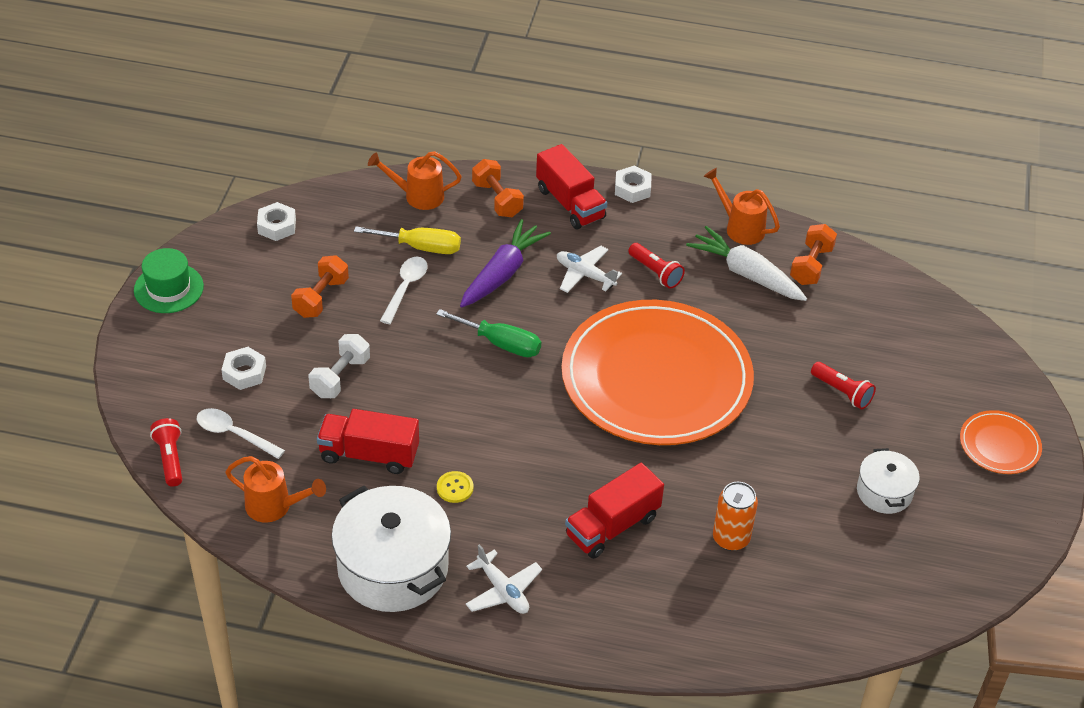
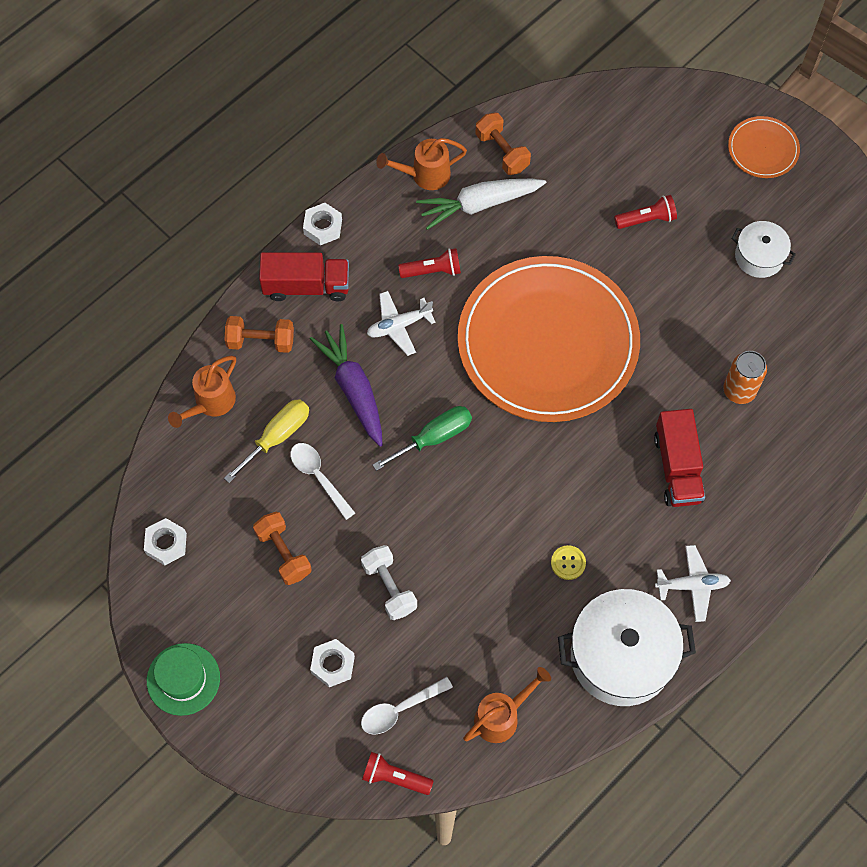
camera: 55 degrees left, 20 degrees up
(369, 454) = (491, 610): red truck -> none

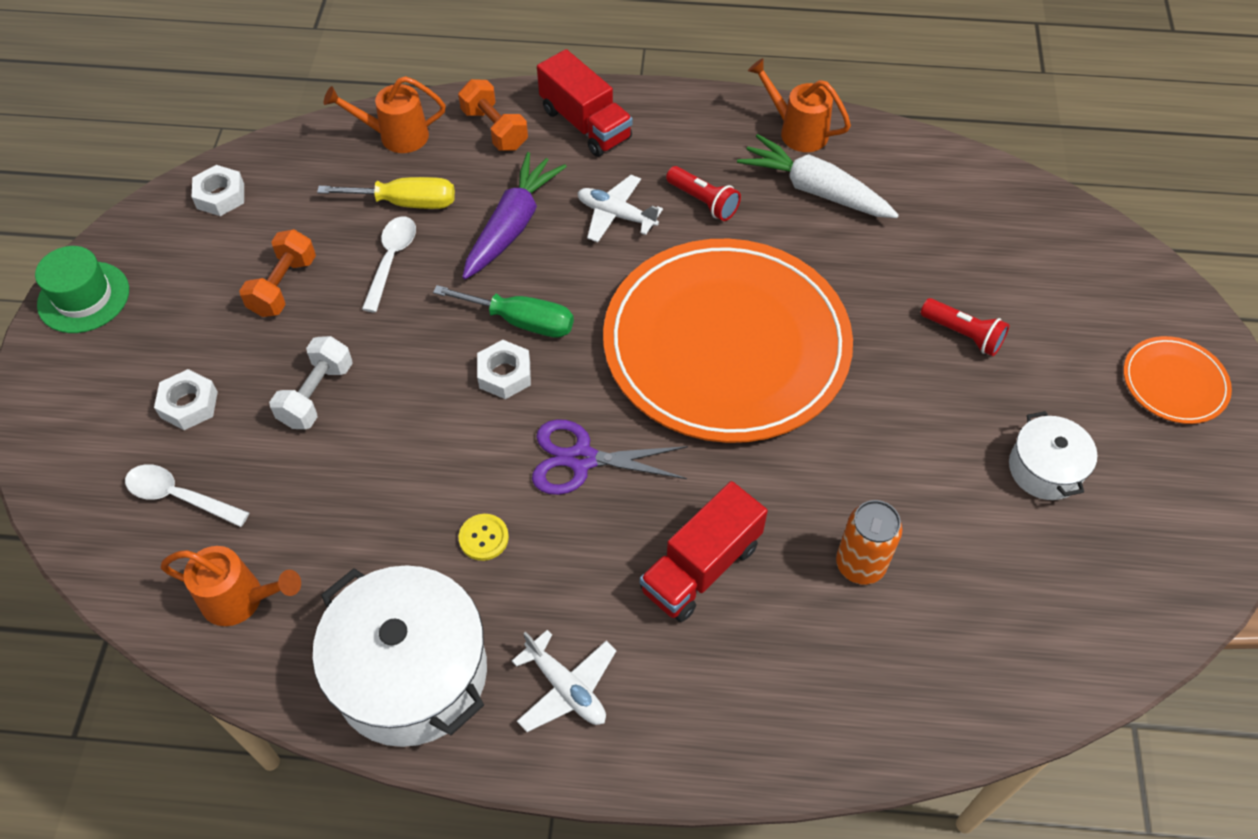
camera: 50 degrees right, 10 degrees down
(323, 227) = (658, 97): white nut -> white nut (504, 374)
(395, 777) = (93, 545): red flashlight -> none
(502, 152) = (892, 170): orange dumbbell -> none
(559, 476) = (582, 459): none -> purple scissors

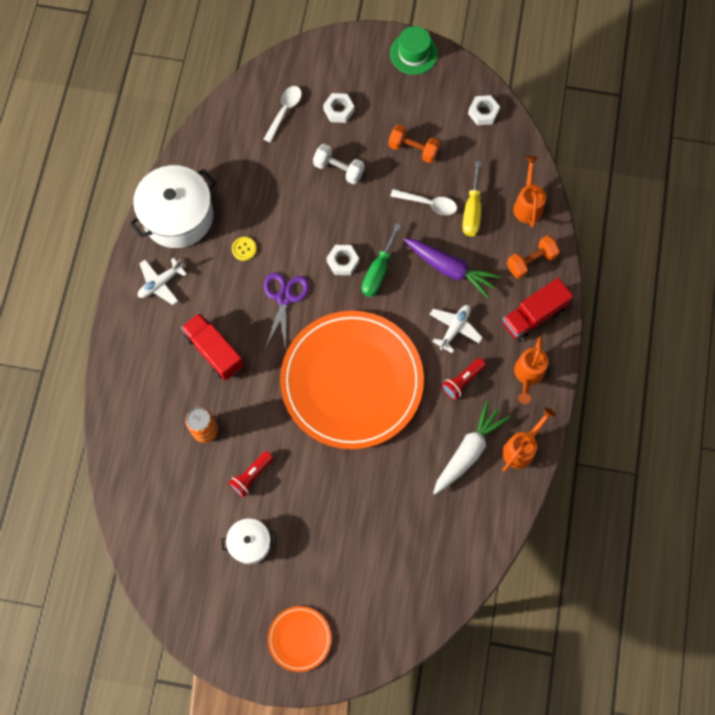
camera: 95 degrees right, 15 degrees up
(241, 599) = (225, 142): orange watering can -> orange watering can (528, 375)
(963, 334) = (346, 519): red flashlight -> red flashlight (251, 476)

